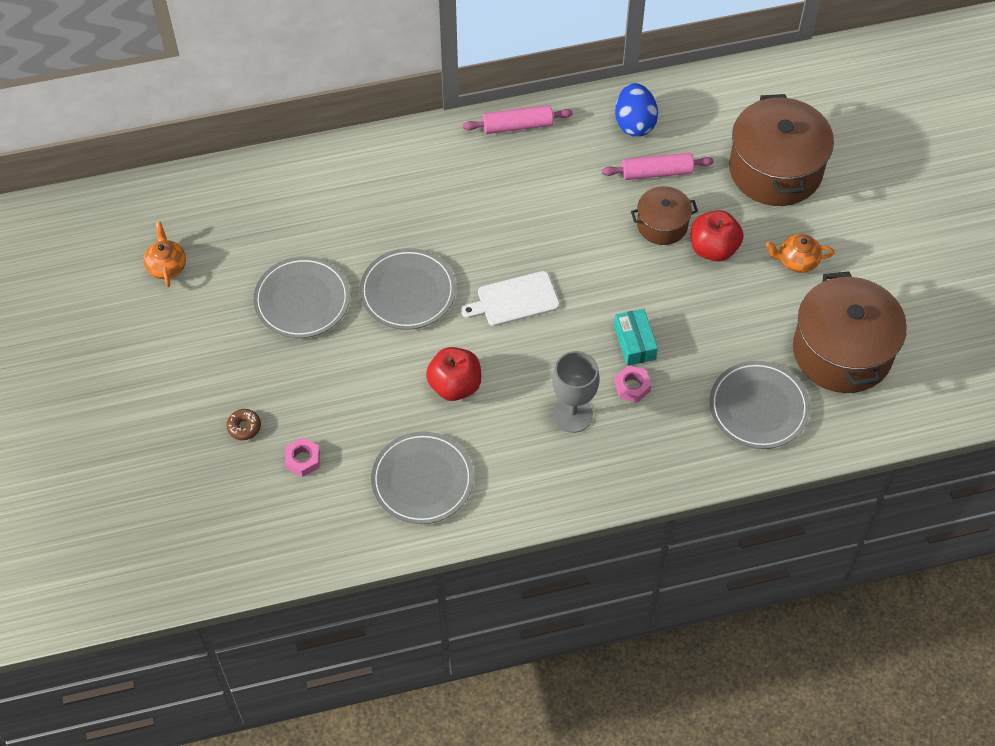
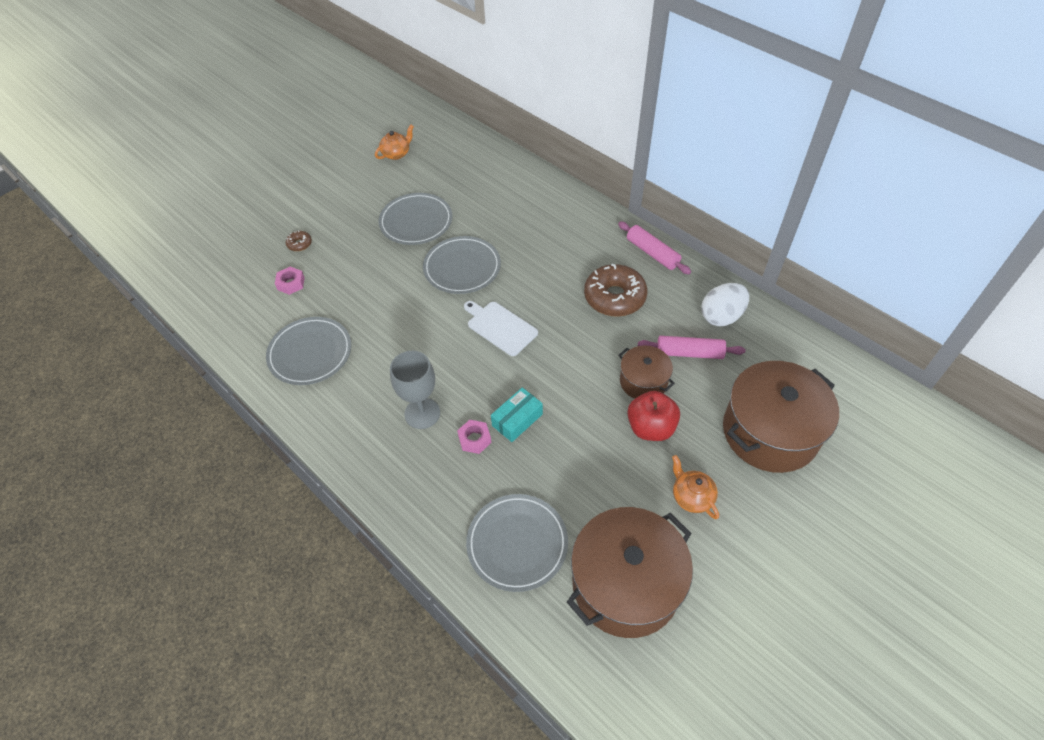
camera: 60 degrees right, 5 degrees down
(455, 385) = (401, 331): red apple -> none
(549, 188) = (614, 297): none -> brown donut
(634, 123) = (721, 316): blue egg -> white egg
(656, 172) = (689, 353): pink rolling pin -> pink rolling pin turned 45 degrees counterclockwise

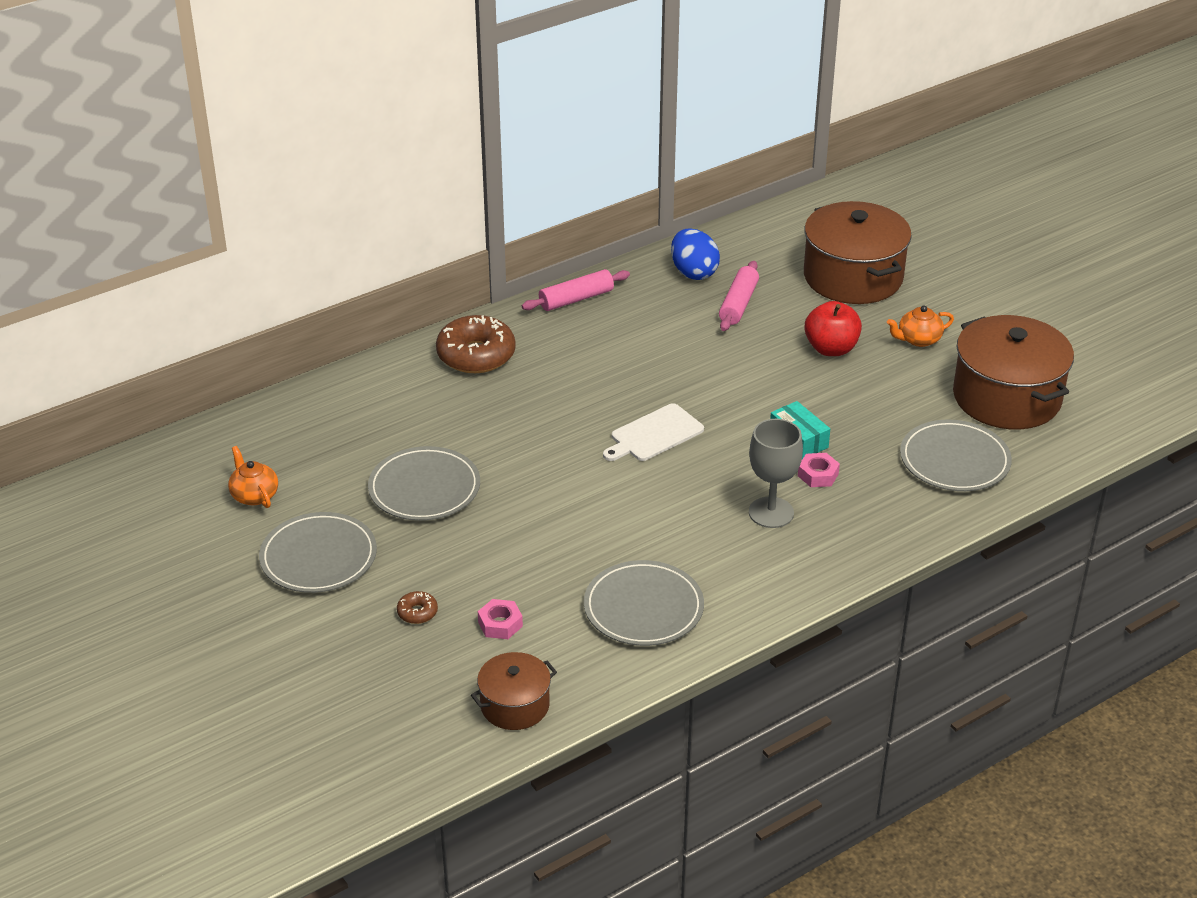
camera: 80 degrees left, 15 degrees down
(462, 267) = (537, 454): grey plate -> grey plate (318, 557)
(614, 297) = (637, 339): brown donut -> brown donut (476, 355)
(643, 381) = (769, 342): brown pot -> brown pot (515, 705)
(721, 316) = (693, 272): white egg -> blue egg

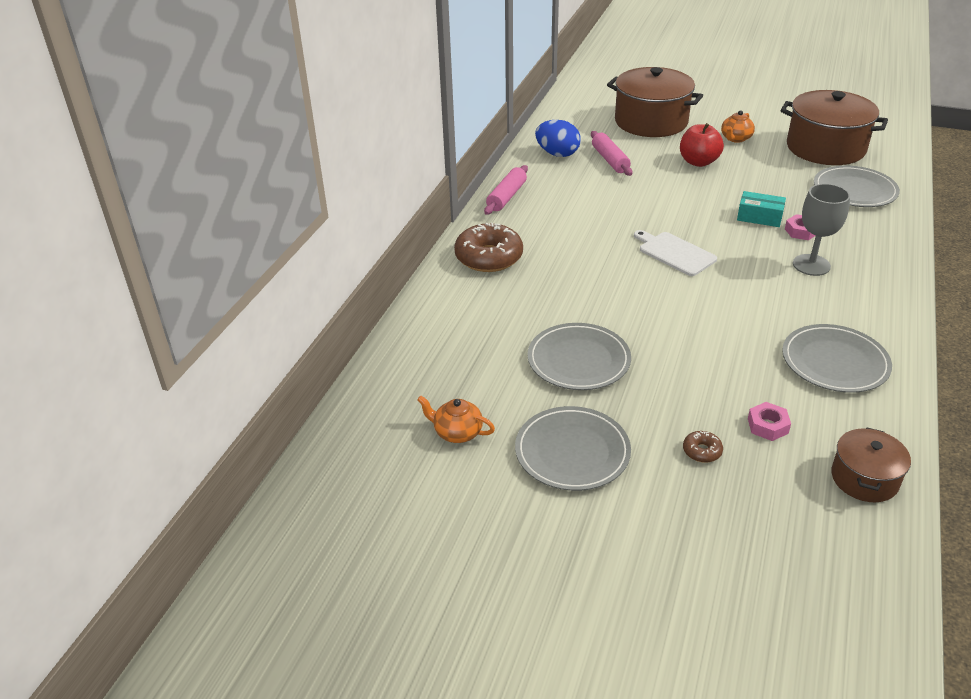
camera: 35 degrees left, 0 degrees up
(654, 434) = (675, 253): white cutting board -> white cutting board turned 120 degrees clockwise

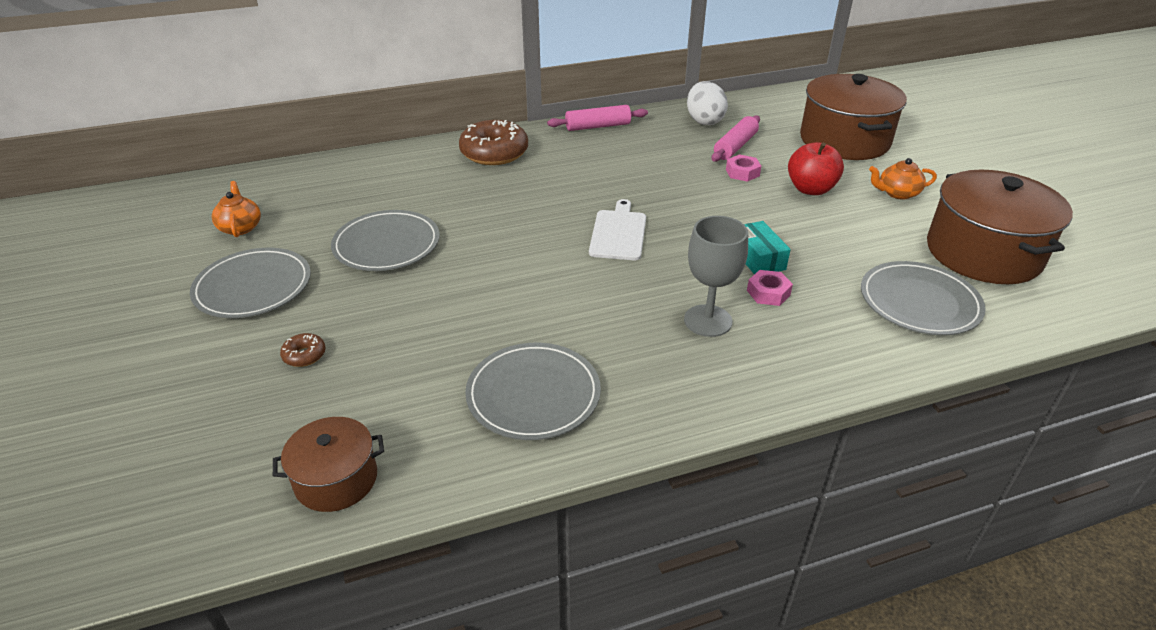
camera: 50 degrees right, 0 degrees up
(557, 154) = (704, 121): blue egg -> white egg
(767, 426) = (376, 383): pink nut -> pink nut (742, 172)

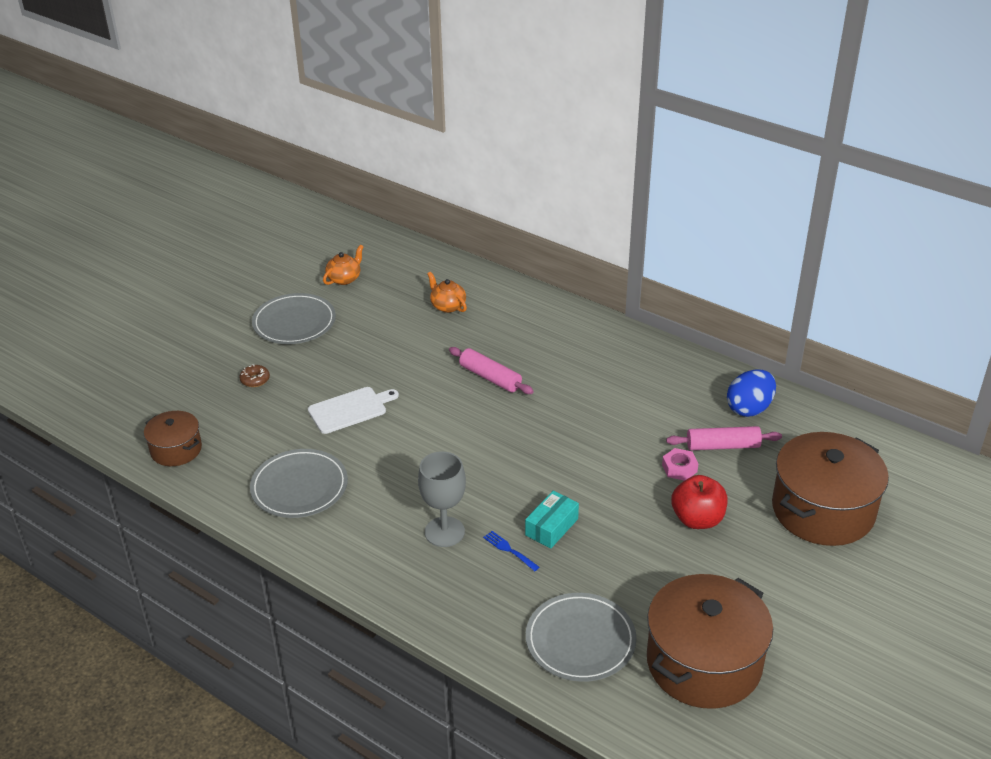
camera: 55 degrees right, 0 degrees up
(387, 245) = (386, 346): grey plate -> none
(494, 153) = (554, 326): brown donut -> none
(598, 126) = (661, 355): pink rolling pin -> pink rolling pin (490, 377)
(618, 233) = (510, 441): white cutting board -> white cutting board (350, 409)
(704, 121) = (749, 408): white egg -> blue egg
(768, 293) = (509, 550): pink nut -> blue fork
(897, 193) = (754, 577): orange teapot -> orange teapot (447, 306)

